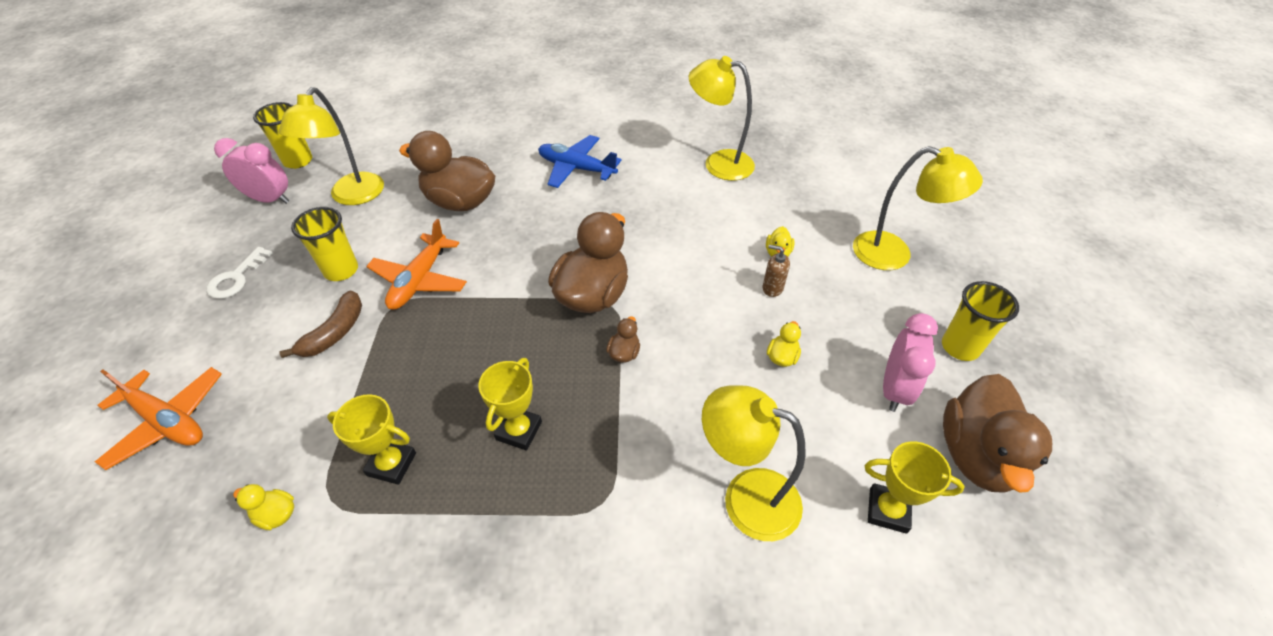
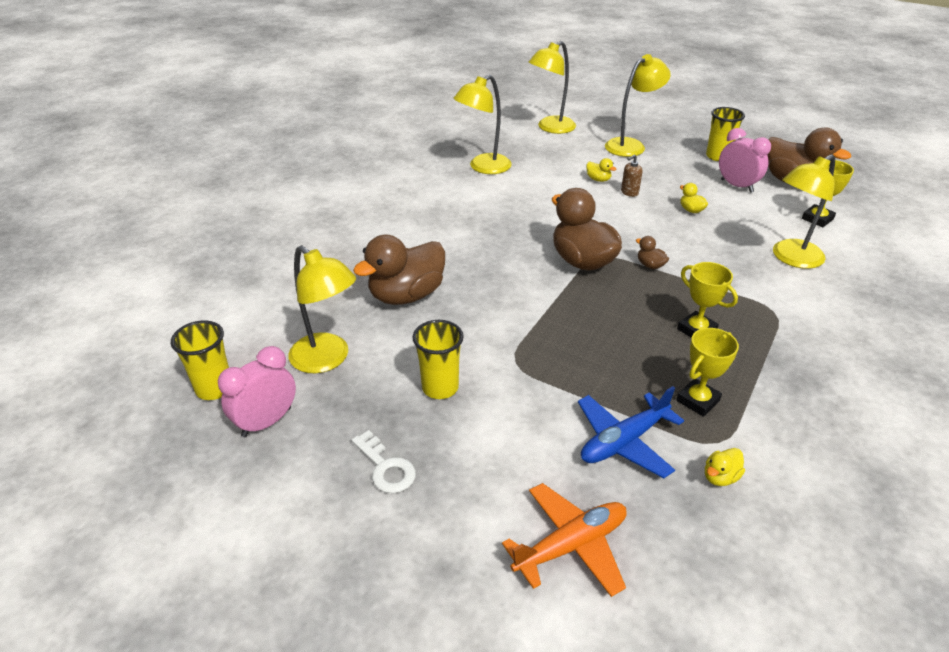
camera: 60 degrees left, 10 degrees down
(335, 332) = (525, 407): brown banana -> none
(420, 280) = (495, 342): orange plane -> none
(576, 168) = (423, 226): blue plane -> blue plane (624, 441)
(860, 177) = (550, 128): none -> yellow lamp

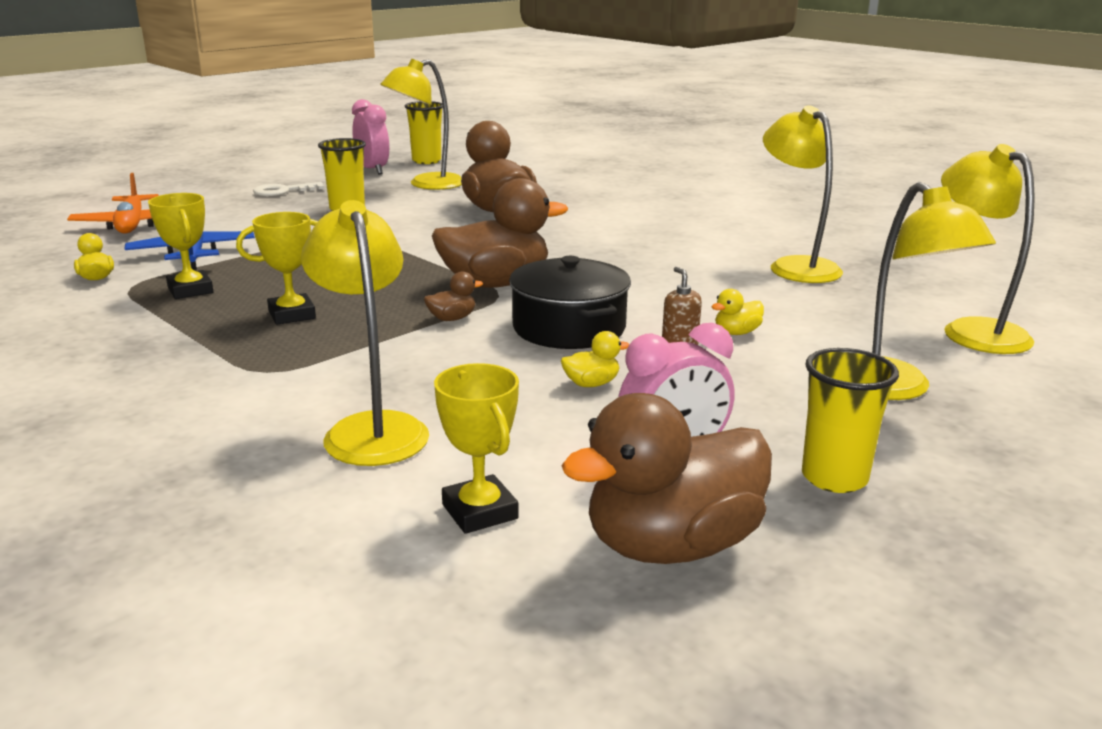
camera: 105 degrees right, 15 degrees down
(630, 225) = (569, 327): none -> black pot

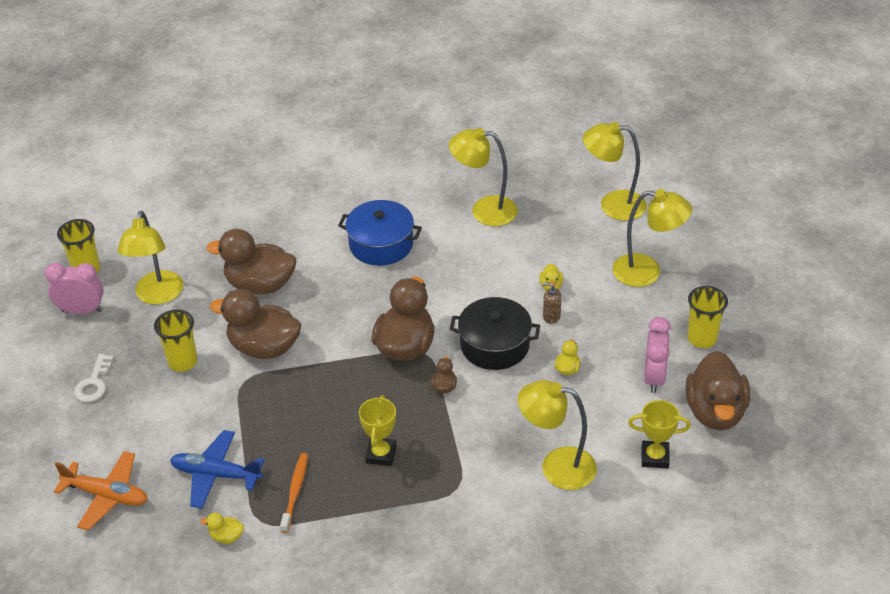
camera: 55 degrees left, 20 degrees up
(190, 290) = (295, 492): yellow trophy -> orange toothbrush
(407, 230) = (264, 347): none -> brown duck
(643, 237) = (381, 244): none -> blue pot

